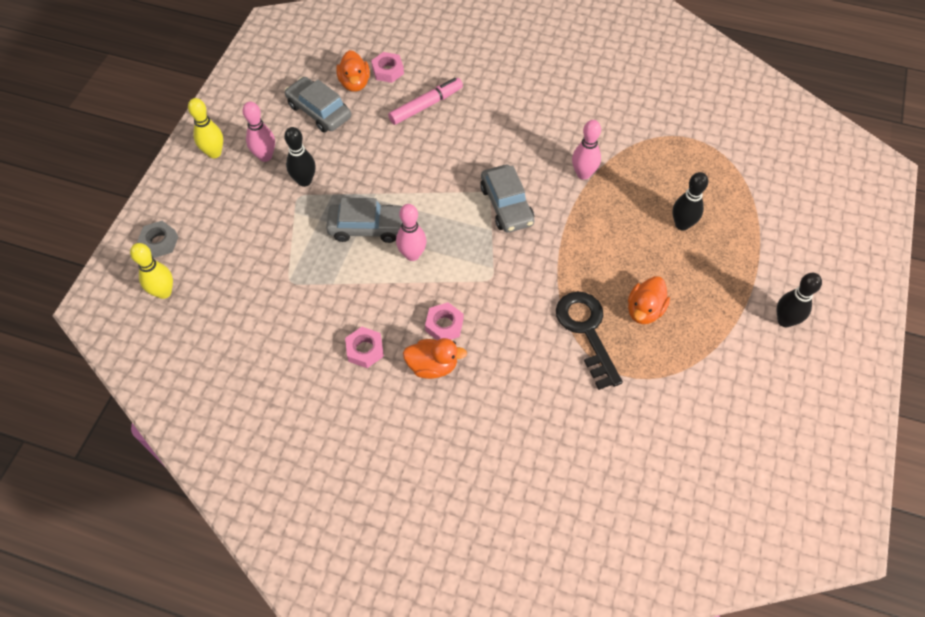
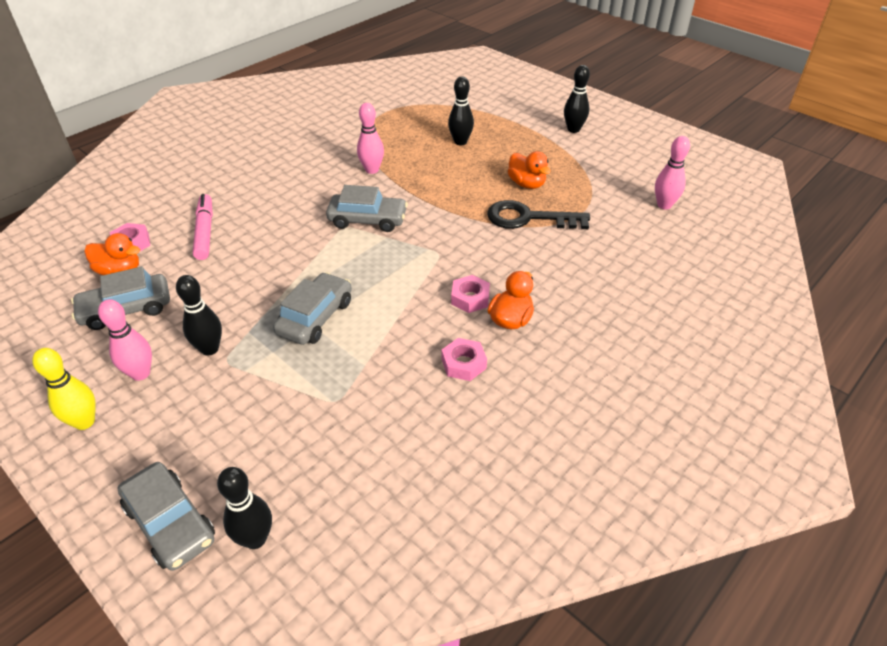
camera: 65 degrees left, 15 degrees down
(159, 242) = (170, 523): grey nut -> grey car
(164, 292) = (255, 539): yellow bowling pin -> black bowling pin
(412, 255) = (374, 295): pink bowling pin -> pink bowling pin (664, 205)

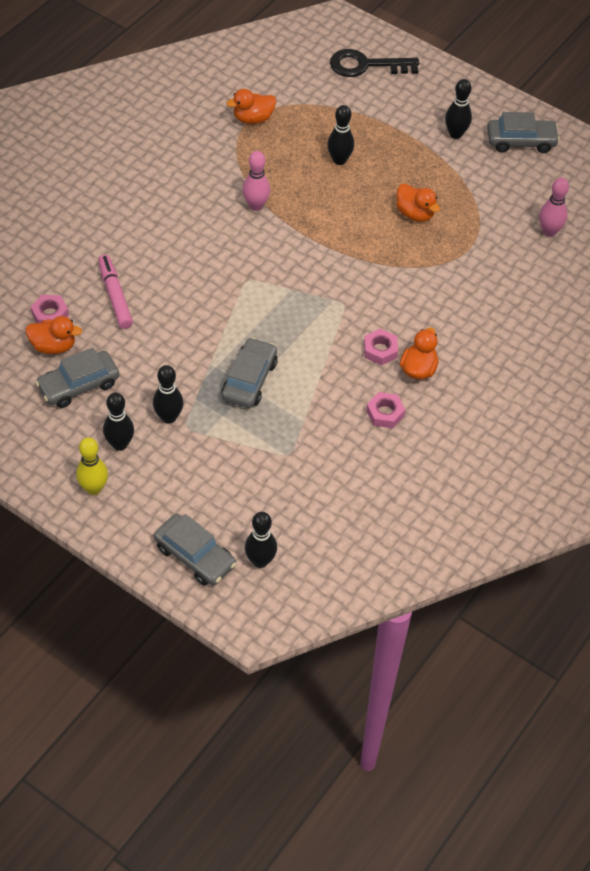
camera: 10 degrees left, 10 degrees up
(140, 373) = (120, 444): pink bowling pin -> black bowling pin
(367, 220) = (268, 270): grey car -> grey car (521, 141)
(389, 111) = (253, 118): none -> orange duck
(529, 218) = (422, 257): black key -> black key (366, 65)

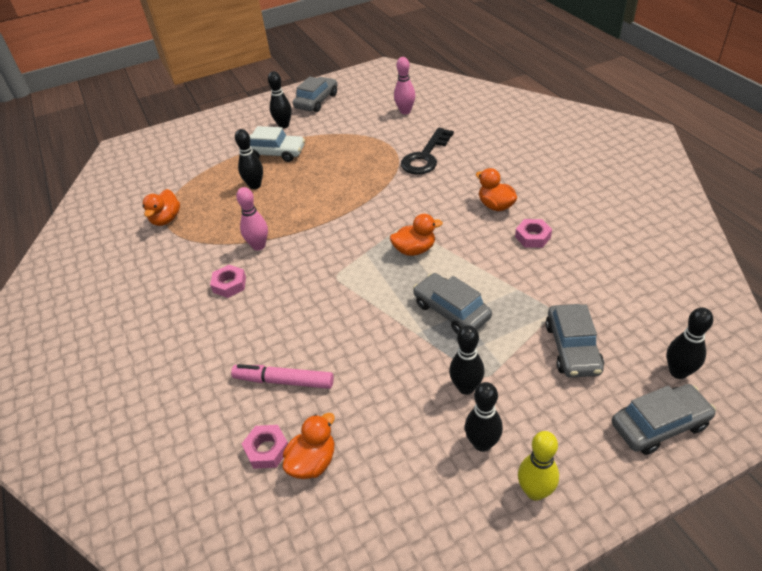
camera: 55 degrees left, 10 degrees down
(79, 385) = (381, 455): grey car -> grey car (572, 348)
(366, 65) = (179, 146): black key -> black key (425, 156)
(380, 350) = (464, 220): pink nut -> pink nut (229, 284)
(401, 151) = (275, 153): none -> white car
(415, 214) = (340, 164): orange duck -> orange duck (414, 250)

